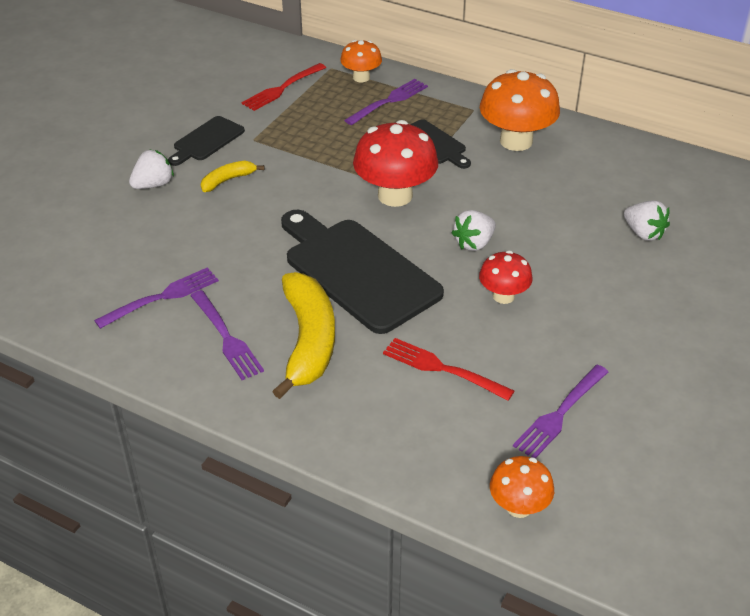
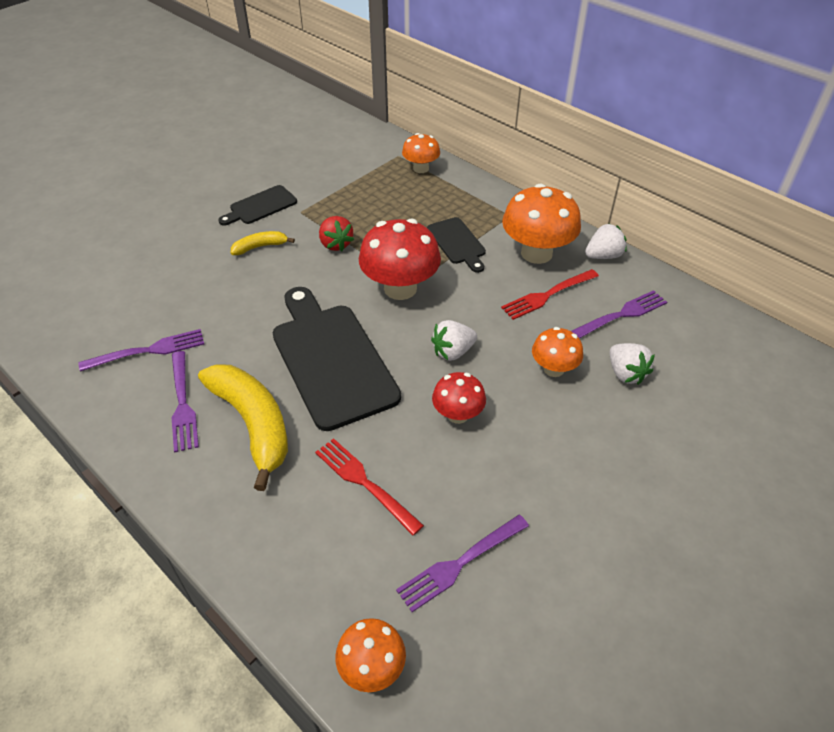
camera: 15 degrees right, 5 degrees up
(153, 185) = (196, 240): white strawberry -> white strawberry (603, 256)
(282, 89) = (347, 168): red fork -> red fork (547, 295)
(307, 165) = (336, 244): none -> red strawberry
(308, 341) = (253, 424): yellow banana -> yellow banana turned 45 degrees counterclockwise
(389, 101) = (436, 194): purple fork -> purple fork (621, 315)
(576, 241) = (553, 369): none -> orange mushroom

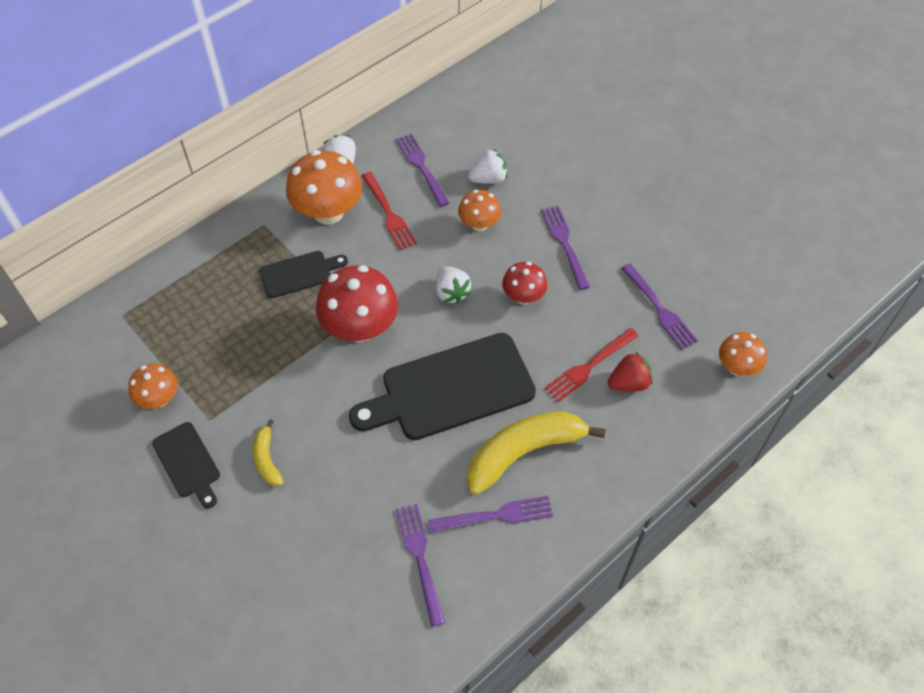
camera: 85 degrees left, 10 degrees up
(336, 244) = (278, 383): red strawberry -> red strawberry (629, 383)
(421, 168) = (156, 294): orange mushroom -> orange mushroom (159, 398)
(546, 452) = (564, 243): none -> purple fork

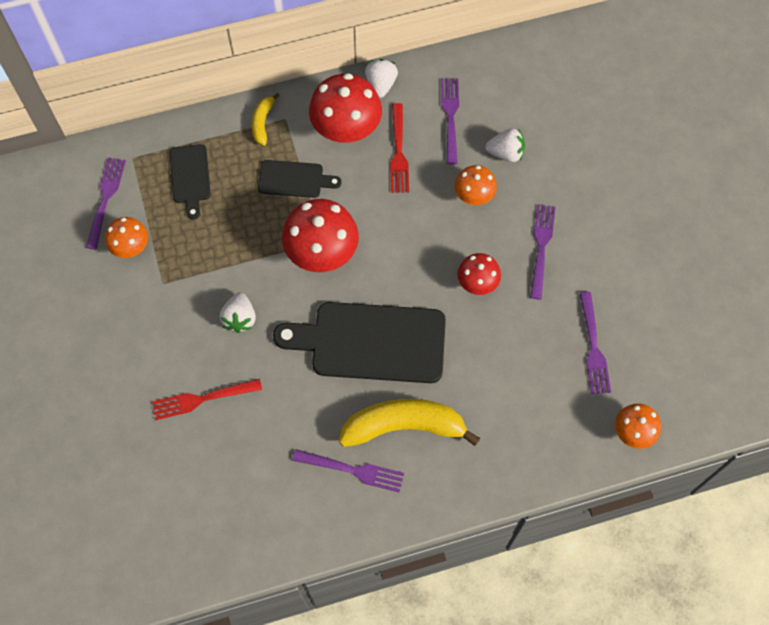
camera: 25 degrees right, 10 degrees up
(188, 463) = (130, 314): black cutting board -> black cutting board (190, 177)
(267, 459) = (192, 338): yellow banana -> yellow banana (262, 122)
(328, 212) = (346, 129): orange mushroom -> red mushroom
(420, 558) = (274, 477): purple fork -> purple fork (106, 199)
(451, 293) = (416, 252): white strawberry -> white strawberry (240, 318)
(589, 366) = (500, 374): red fork -> red fork (202, 399)
(629, 383) = (527, 404): red strawberry -> none

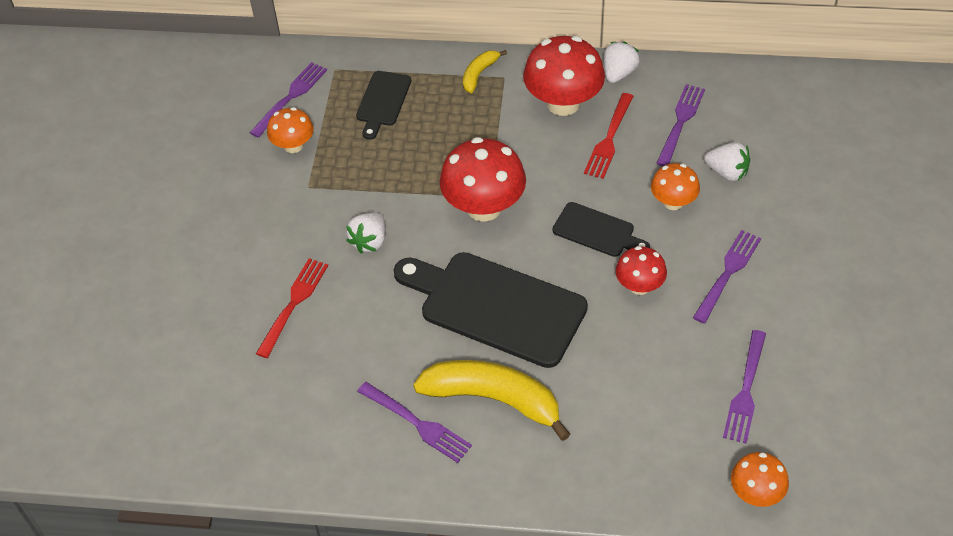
camera: 25 degrees right, 15 degrees down
(202, 399) = (294, 303): red fork -> red fork turned 105 degrees clockwise
(294, 179) = (487, 133): black cutting board -> black cutting board (597, 231)

